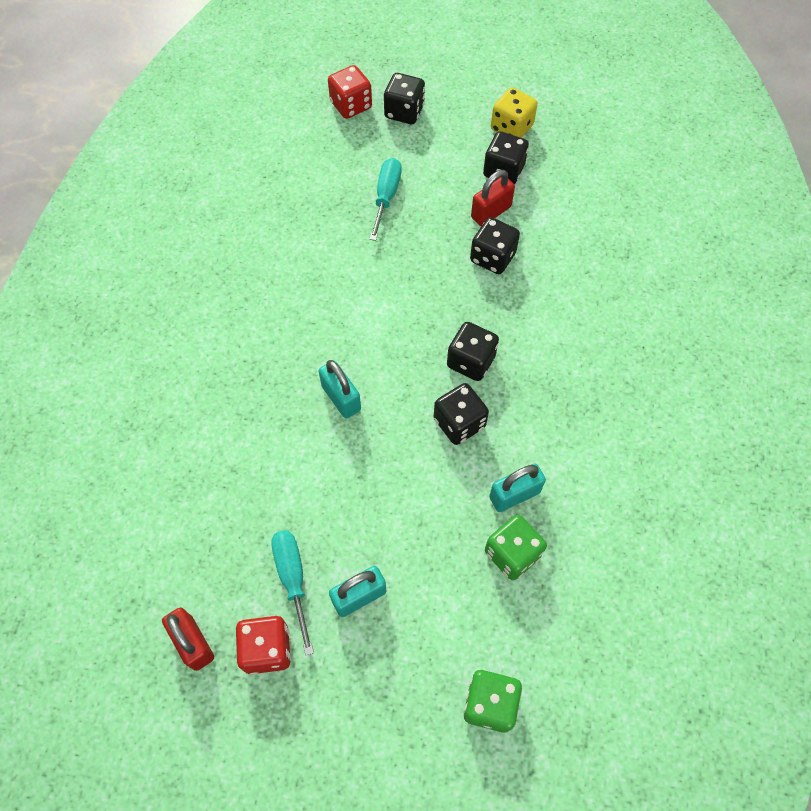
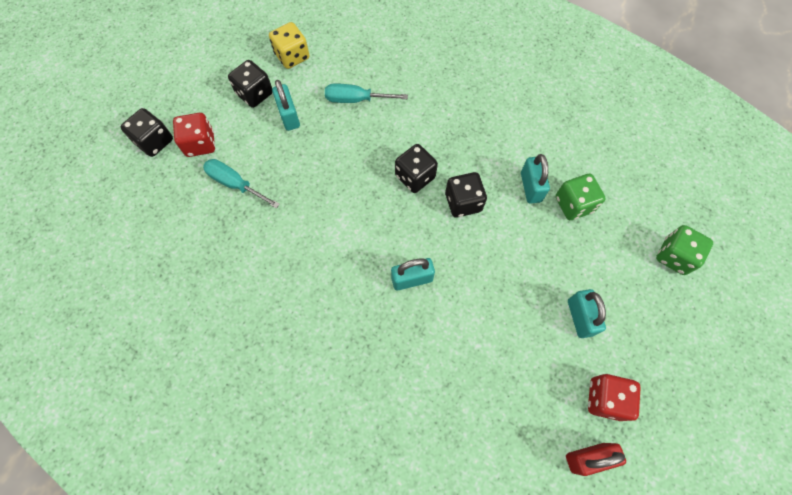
camera: 70 degrees left, 5 degrees up
(293, 579) = (554, 362): turquoise screwdriver -> turquoise screwdriver (356, 100)
(351, 105) = (122, 179): red dice -> red dice (200, 144)
(491, 212) = (289, 116): red padlock -> turquoise padlock
(492, 257) = (331, 130): black dice -> none
(511, 128) = (216, 73): yellow dice -> yellow dice (292, 56)

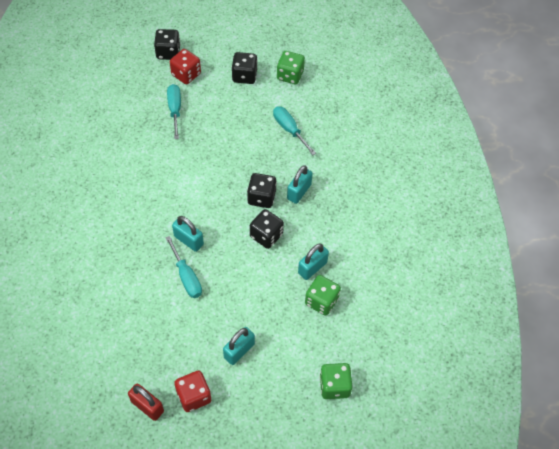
camera: 50 degrees right, 10 degrees down
(289, 116) = (245, 104): turquoise padlock -> turquoise padlock (299, 192)
(292, 56) = (290, 75): yellow dice -> green dice
(455, 311) = (186, 277): none -> turquoise screwdriver

